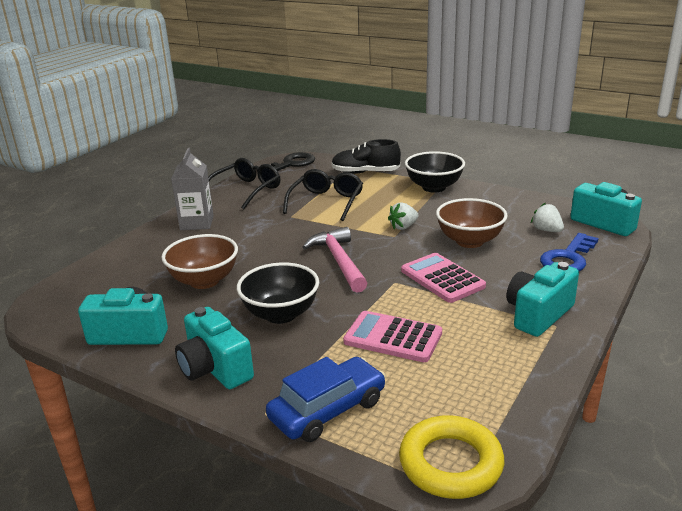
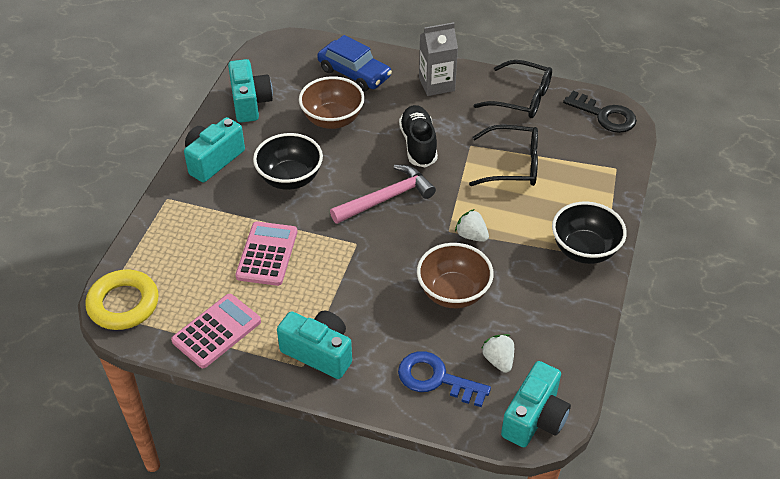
camera: 75 degrees right, 20 degrees up
(328, 410) = (173, 230): blue car -> blue car (354, 73)
(365, 172) = (605, 183): black shoe -> black shoe (418, 144)
(442, 278) = (370, 277): pink calculator -> pink calculator (217, 331)
(546, 230) = (498, 360): white strawberry -> white strawberry turned 60 degrees counterclockwise

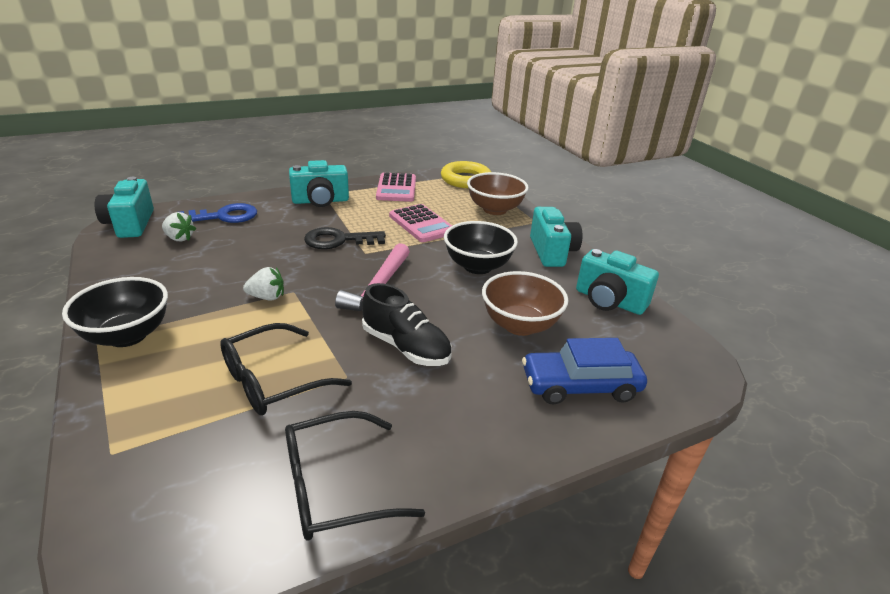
camera: 135 degrees right, 15 degrees down
(436, 84) = (474, 432): grey carton -> none
(453, 293) = (250, 257): brown bowl -> brown bowl (495, 209)
(605, 116) = (162, 544): black key -> black key (338, 240)

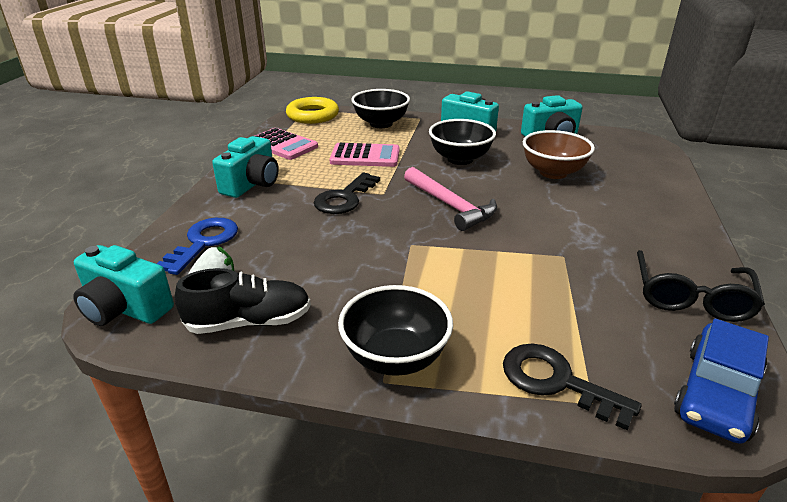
camera: 50 degrees left, 0 degrees up
(132, 424) = (556, 381): none -> black key
(267, 297) = (406, 260): white strawberry -> none
(273, 381) = (544, 290): black glasses -> none
(406, 347) = (544, 220): black shoe -> black shoe (249, 322)
(495, 209) = (381, 124): brown bowl -> black bowl
(580, 385) = (635, 179): blue car -> blue car (716, 393)

